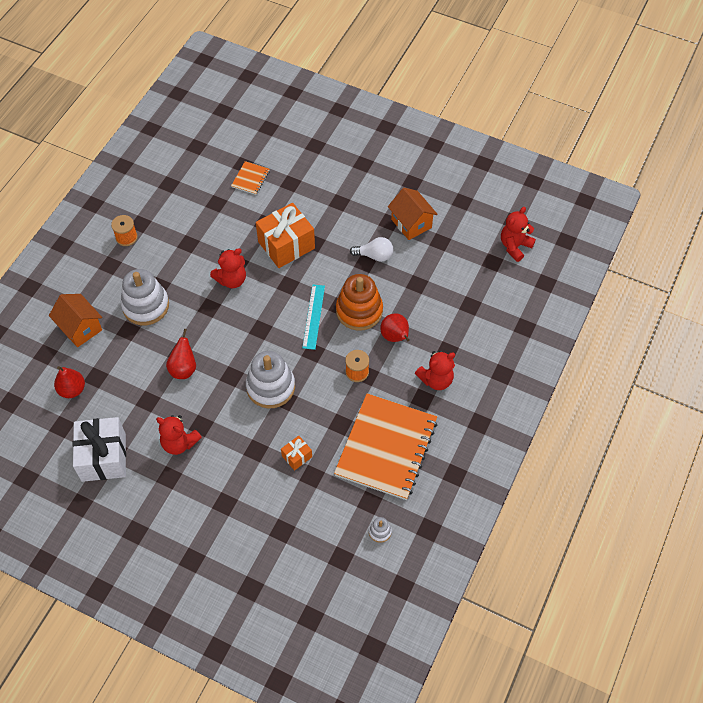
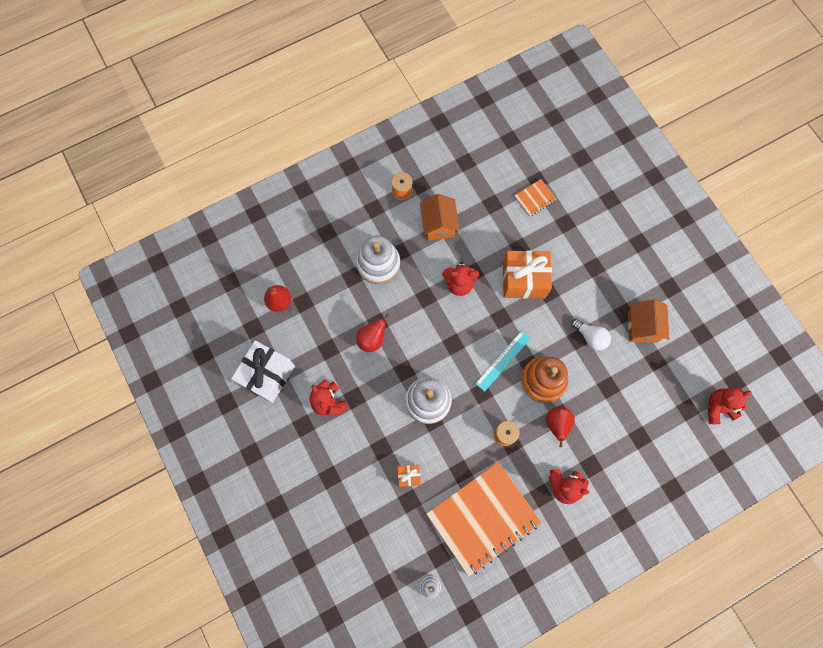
camera: 35 degrees right, 15 degrees up
(80, 328) = (318, 251): orange house -> orange house (438, 225)

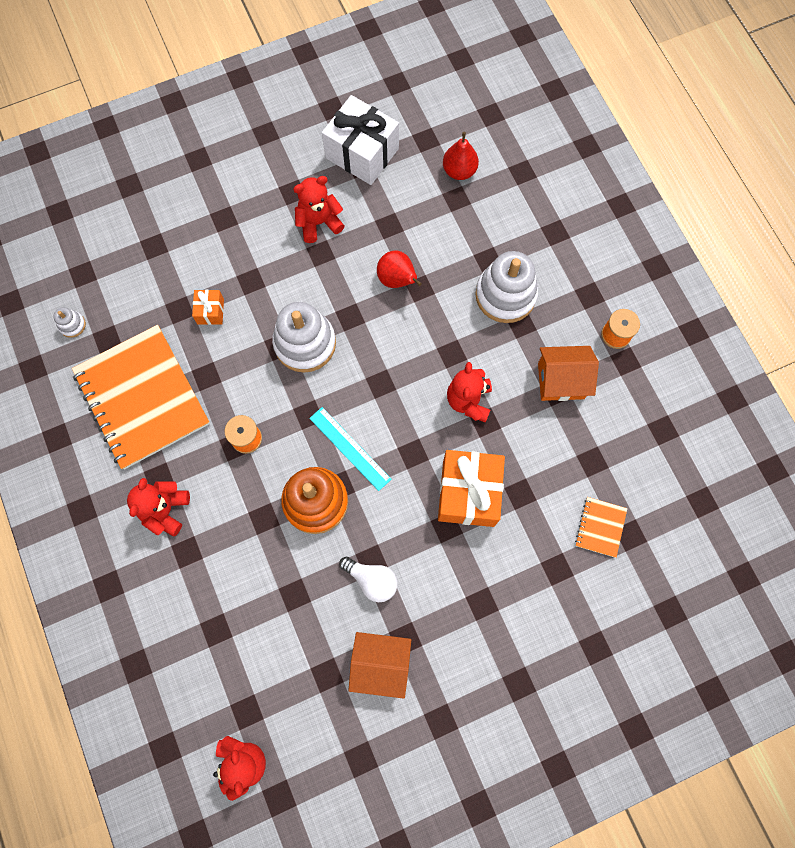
camera: 95 degrees right, 0 degrees up
(535, 198) = (600, 527): orange notebook -> orange notebook turned 45 degrees clockwise
(557, 424) = (251, 512): red pear -> none
(590, 337) = (372, 580): white light bulb -> white light bulb turned 105 degrees counterclockwise

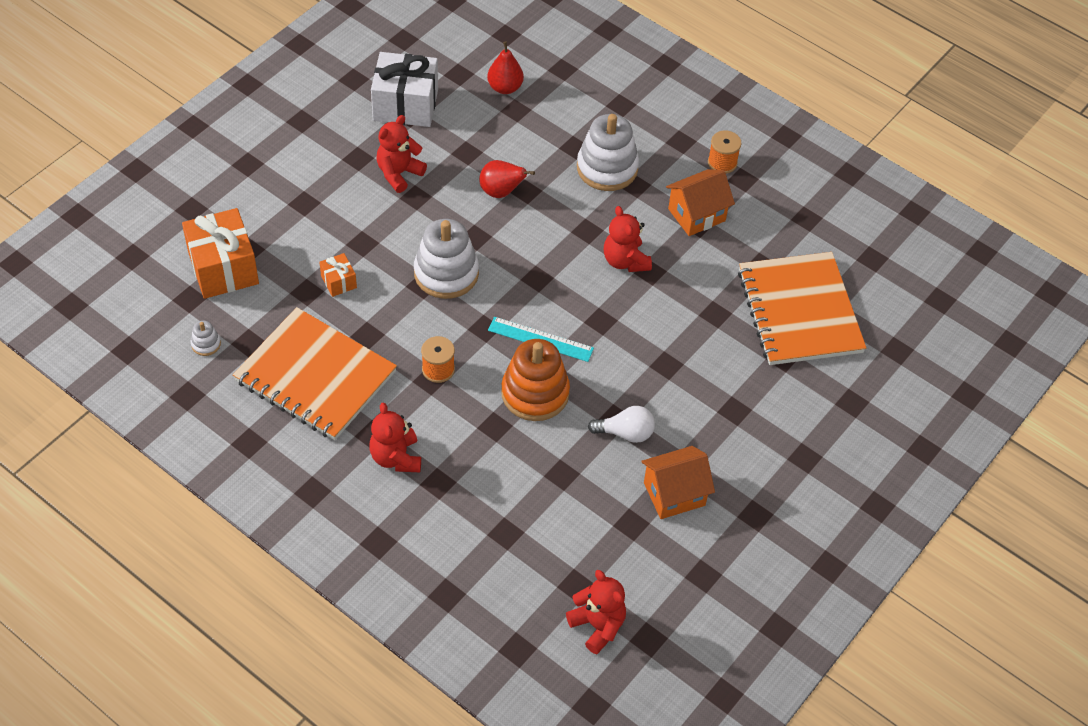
camera: 30 degrees left, 20 degrees down
(468, 493) = (669, 331): orange gift -> orange gift (223, 268)
(600, 527) = (799, 311): orange notebook -> orange notebook, size x2.40

